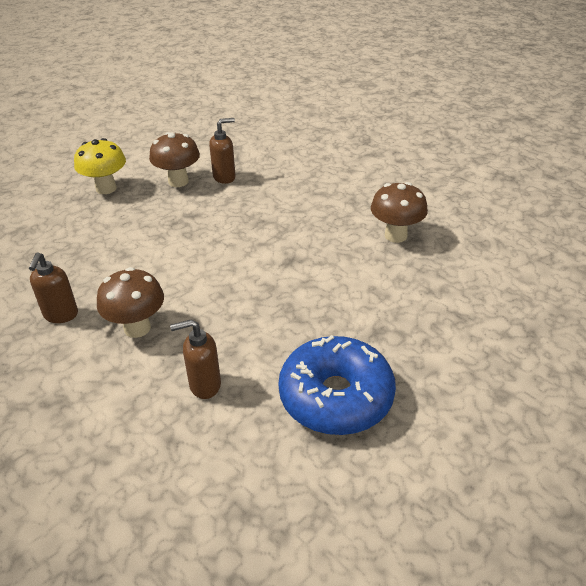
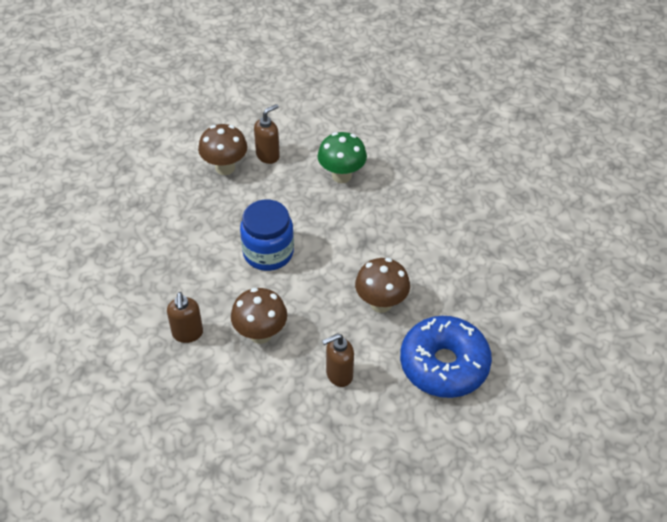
camera: 15 degrees left, 10 degrees up
(106, 188) = (157, 187): yellow mushroom -> none
(184, 255) = (268, 252): none -> blue jar
(290, 202) = (341, 176): none -> green mushroom
(395, 235) = (447, 199): brown mushroom -> brown mushroom (381, 303)

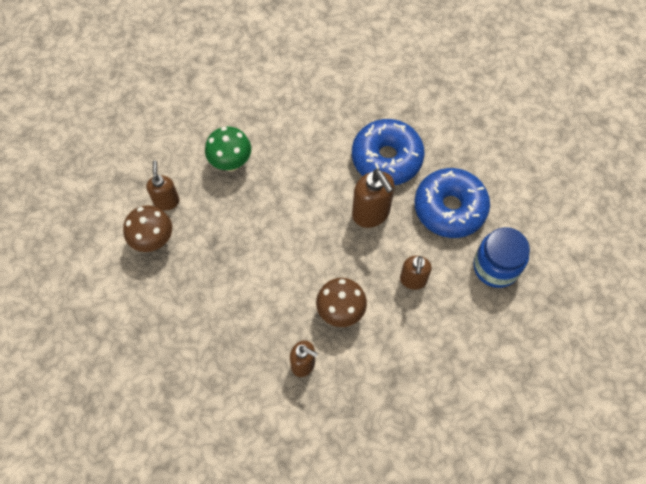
camera: 55 degrees left, 15 degrees up
(268, 252) = (267, 261): blue jar -> blue jar (496, 267)
(381, 303) = (371, 214): brown mushroom -> brown soap dispenser
(451, 284) = (386, 158): none -> blue donut

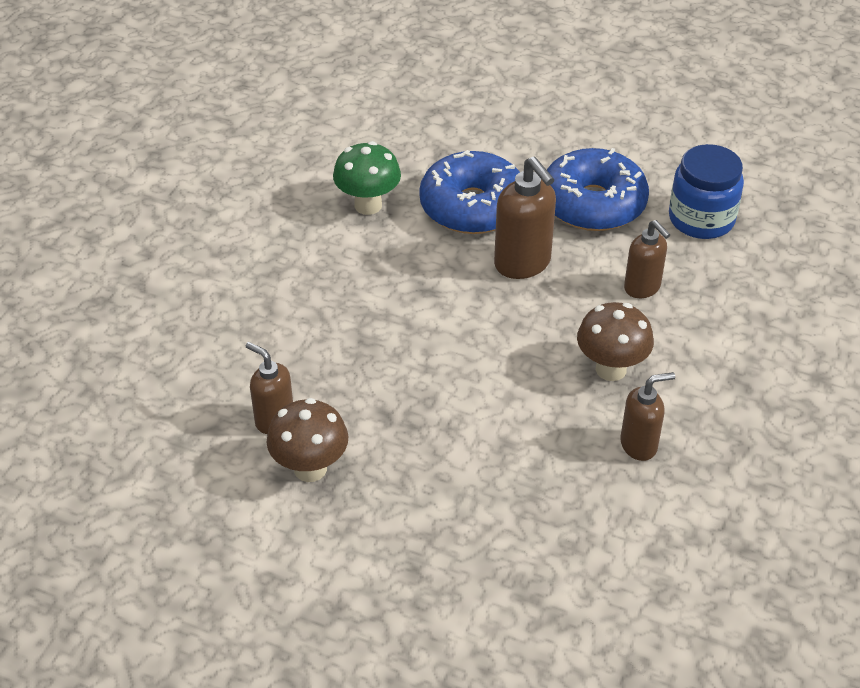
camera: 45 degrees left, 20 degrees down
(231, 163) = (304, 329): green mushroom -> green mushroom (368, 205)
(371, 214) = (523, 264): brown soap dispenser -> brown soap dispenser turned 45 degrees clockwise

